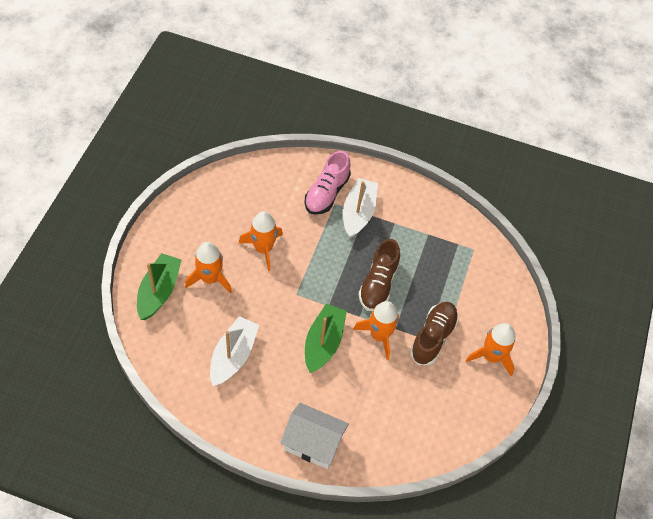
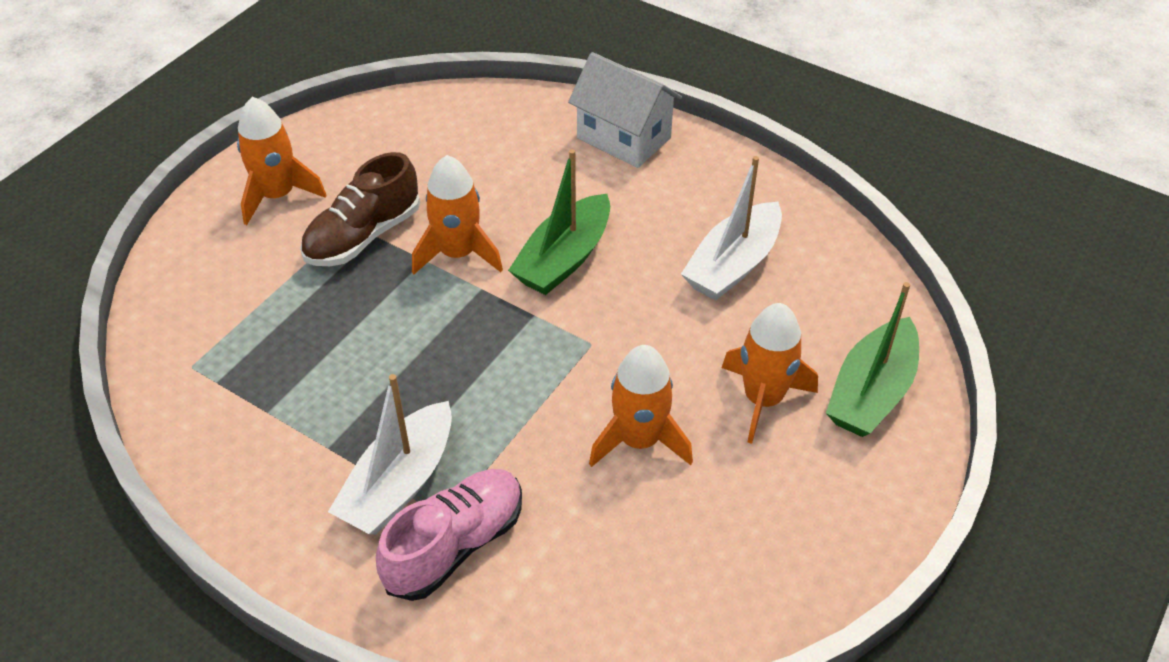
camera: 160 degrees left, 10 degrees down
(378, 284) = (421, 334): brown shoe -> none

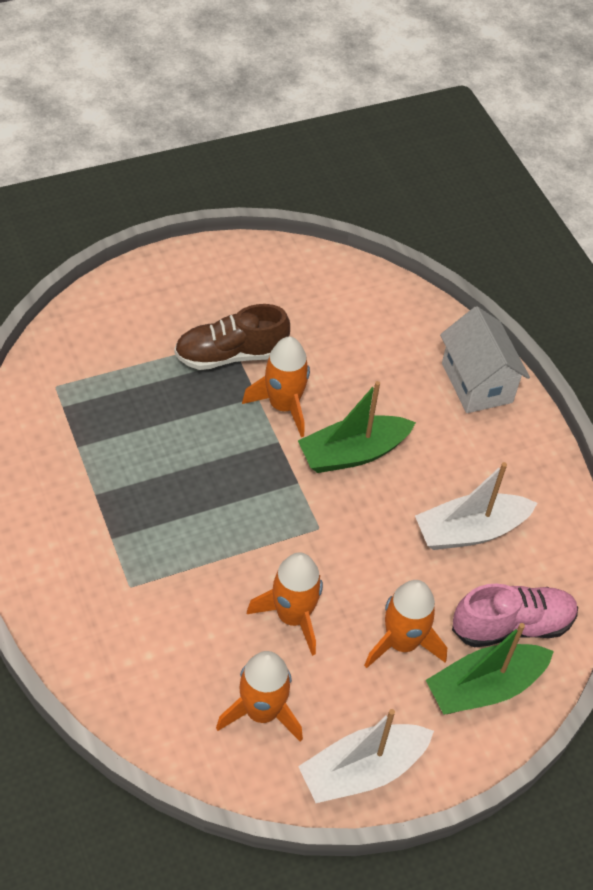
camera: 30 degrees right, 5 degrees up
(277, 195) = (198, 290): orange rocket -> orange rocket (261, 712)
(399, 483) = (119, 546): white boat -> white boat (362, 770)
(455, 545) = (120, 609): pink shoe -> pink shoe (512, 625)

